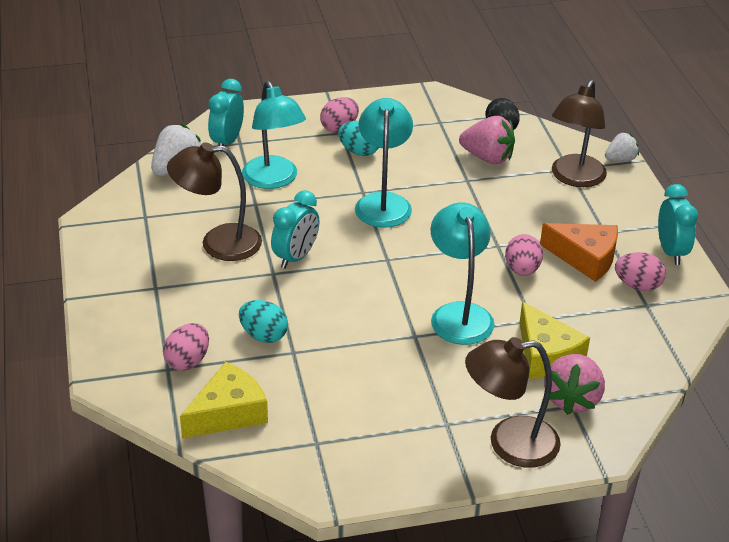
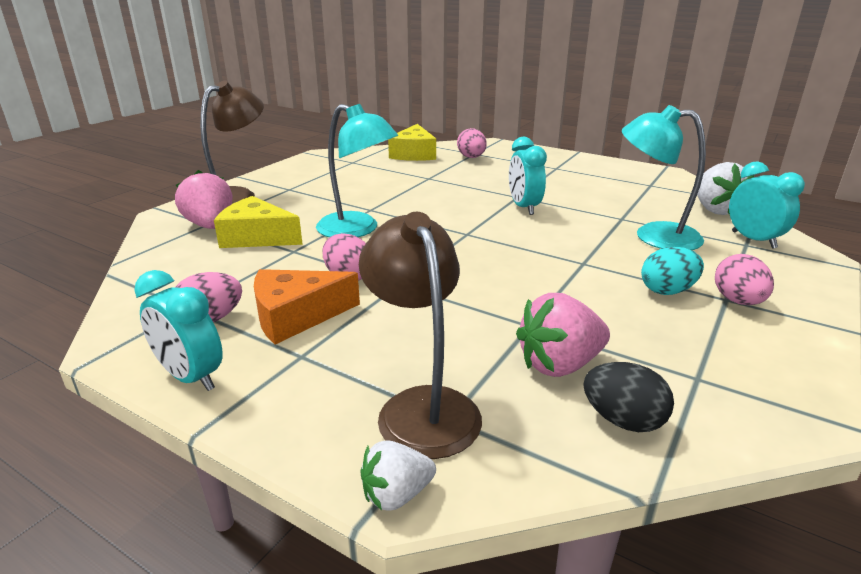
camera: 135 degrees right, 10 degrees down
(218, 243) = (581, 193): brown lamp -> none
(263, 335) = (458, 176): turquoise egg -> none
(383, 202) = (551, 264): turquoise lamp -> none
(620, 159) = (396, 494): white strawberry -> white strawberry turned 45 degrees clockwise

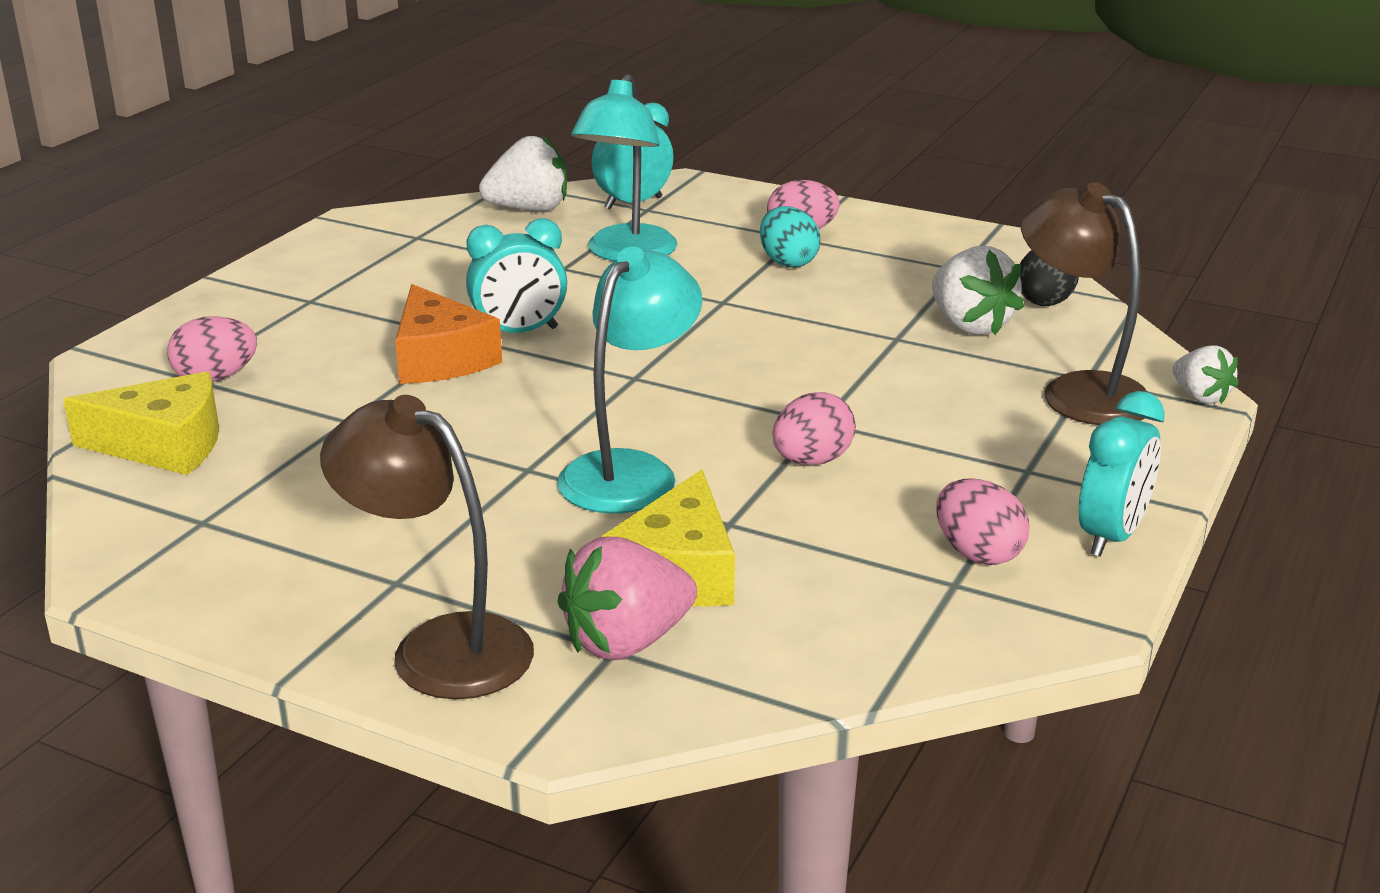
camera: 95 degrees left, 0 degrees up
(296, 316) = (940, 487): orange cheese -> orange cheese (440, 358)
(422, 406) = (1078, 391): brown lamp -> brown lamp turned 75 degrees clockwise
(559, 364) = (969, 325): pink strawberry -> white strawberry

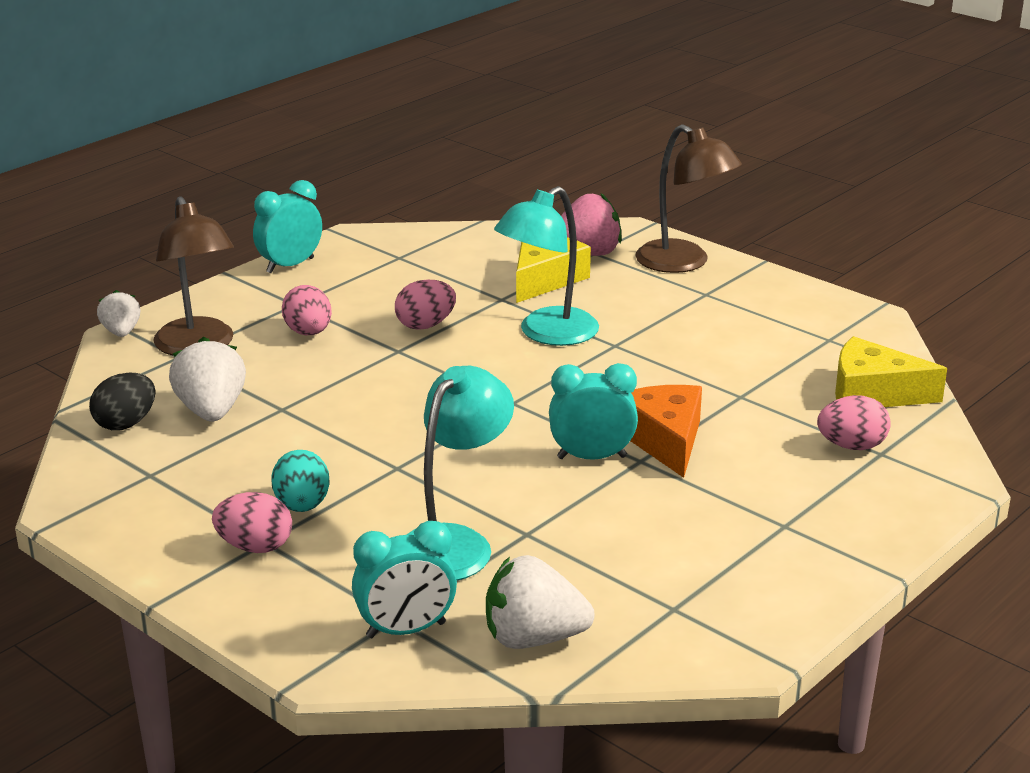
camera: 165 degrees left, 0 degrees up
(978, 553) = (372, 267): pink egg -> pink egg (308, 333)

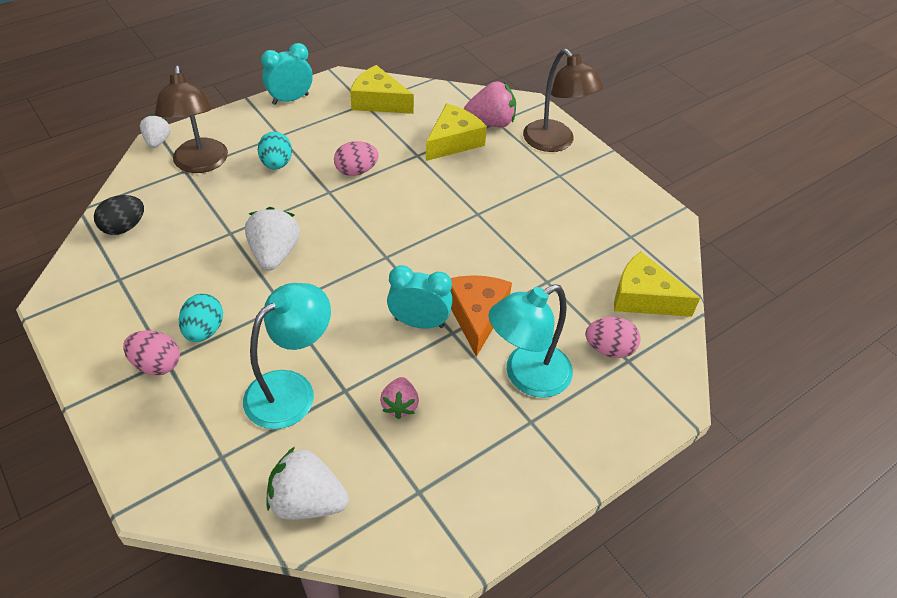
camera: 10 degrees right, 20 degrees up
(211, 411) = (183, 226): white strawberry -> white strawberry (275, 254)
(308, 333) = (277, 164): pink egg -> turquoise egg
(406, 630) = (223, 472): turquoise clock -> none
(417, 252) = (378, 101): none -> yellow cheese
(547, 334) = (435, 194): turquoise lamp -> turquoise lamp (526, 377)
(607, 536) = (400, 405): none -> pink strawberry

